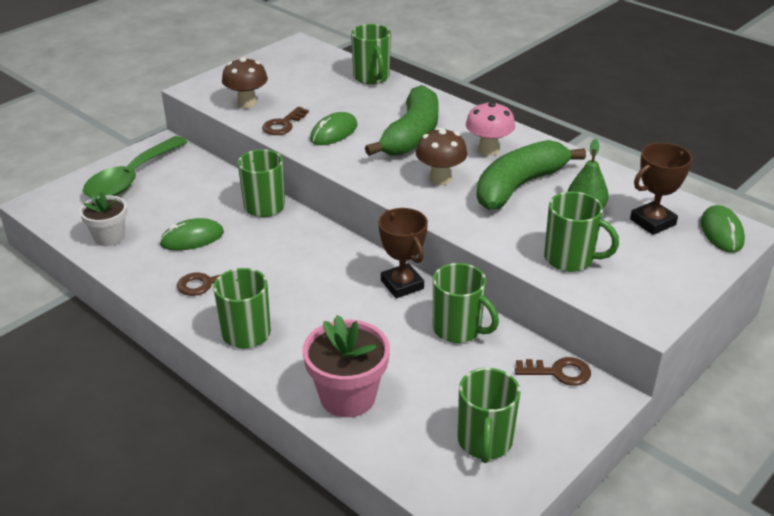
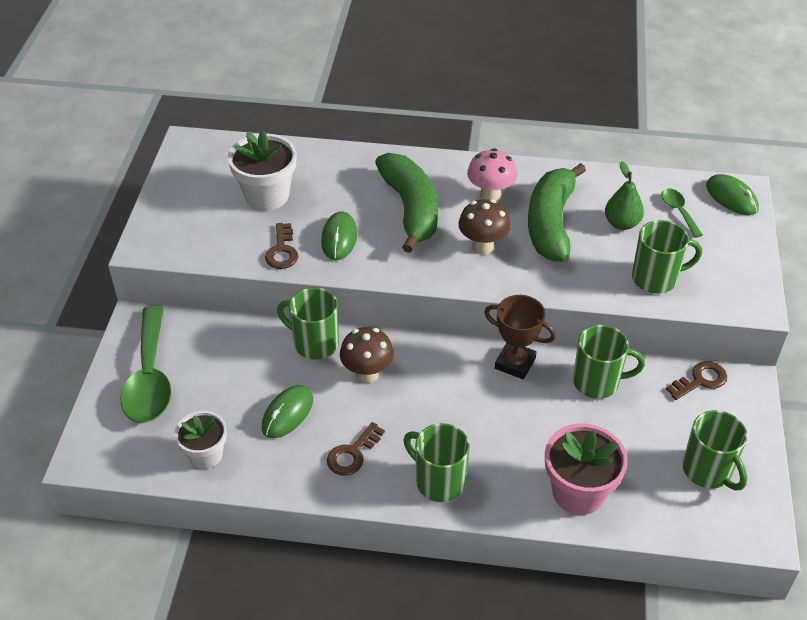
camera: 35 degrees left, 10 degrees up
(247, 103) = (218, 241): brown mushroom -> brown mushroom (367, 374)
(314, 90) = (267, 195): none -> white flower pot
(372, 77) = (304, 155): green mug -> none
(652, 222) = (678, 211): brown trophy -> green spoon

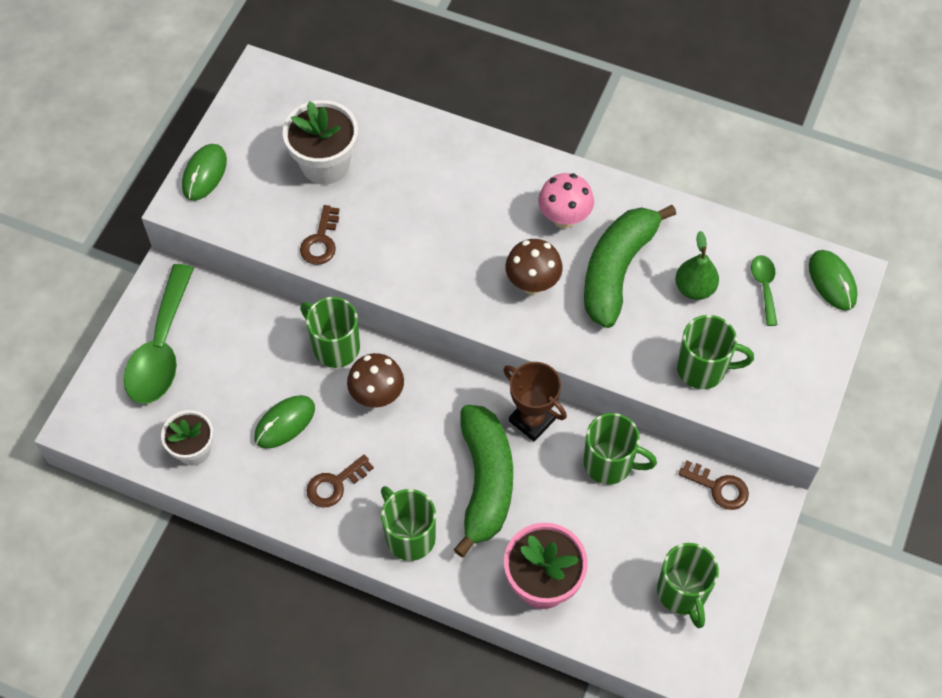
camera: 15 degrees right, 15 degrees up
(339, 238) = (384, 238): green mouse -> green mouse (204, 174)
(411, 209) = (472, 217): green banana -> green banana (485, 482)
(700, 380) = (719, 487): brown key -> brown key turned 45 degrees clockwise

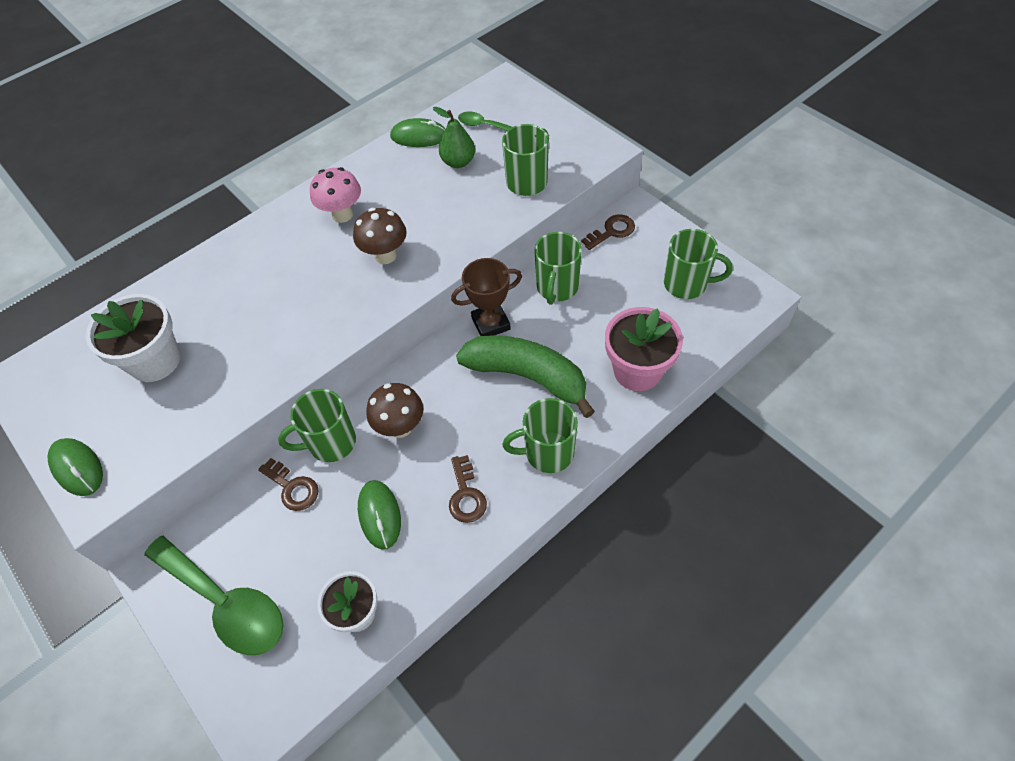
camera: 60 degrees left, 5 degrees down
(321, 241) = (230, 393): brown key -> brown key (293, 488)
(609, 463) = (557, 288): green mug -> green mug turned 150 degrees clockwise
(617, 270) = (411, 200): green banana -> none
(832, 281) = (503, 91): green mouse -> green mouse (419, 136)

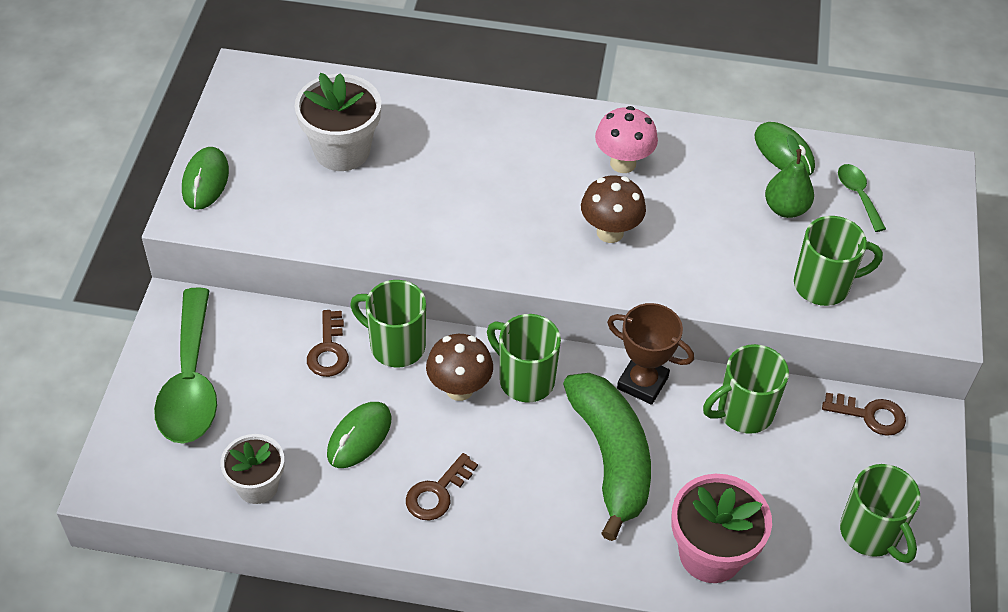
camera: 45 degrees right, 5 degrees down
(547, 452) = (541, 532): green mug -> green mug (525, 379)

